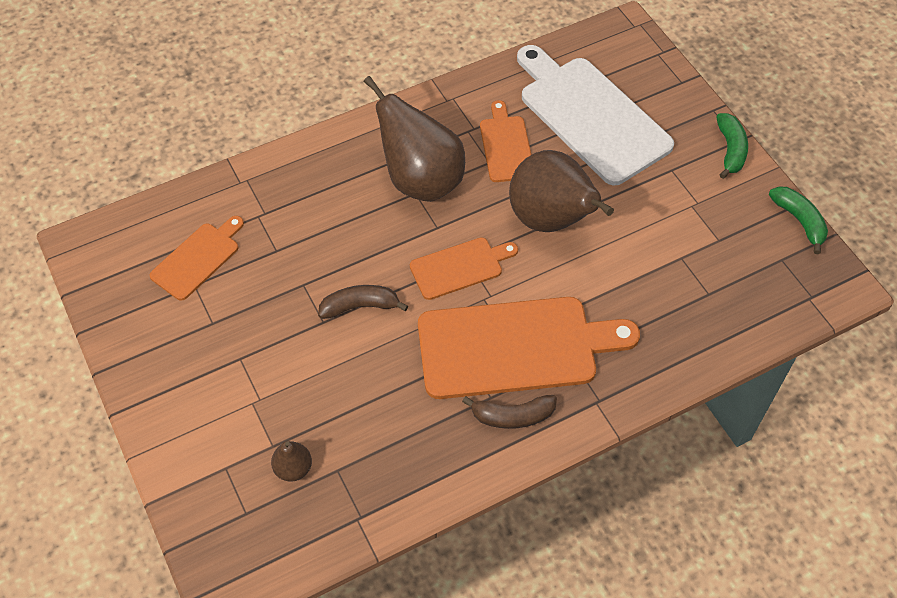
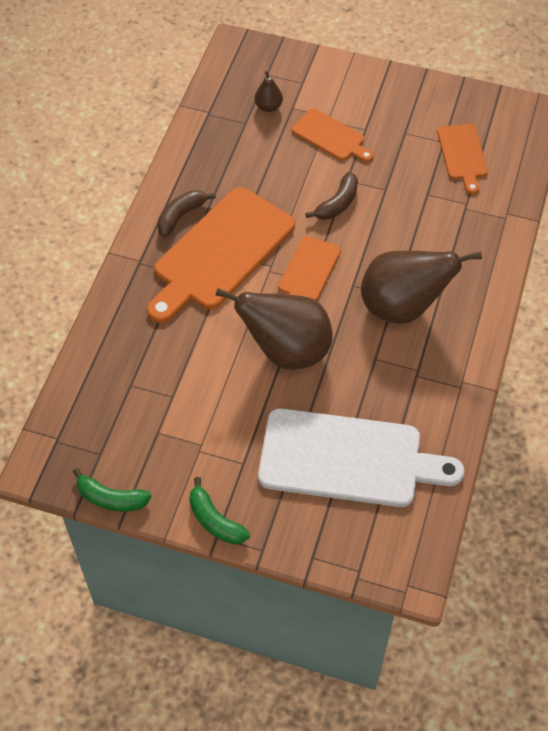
camera: 135 degrees right, 0 degrees up
(506, 146) = (378, 380): orange cutting board -> orange cutting board (330, 136)

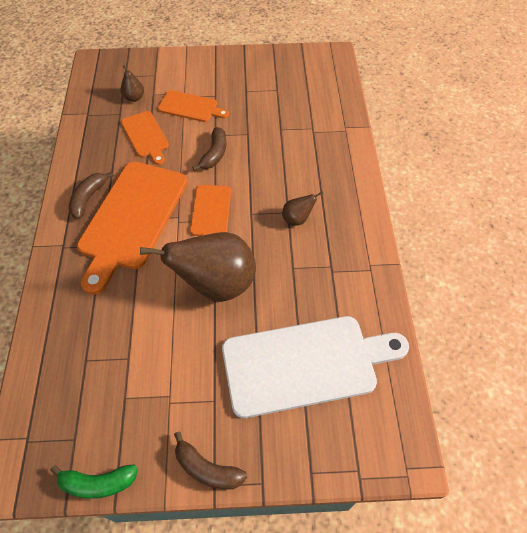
camera: 20 degrees left, 0 degrees up
(215, 520) = (207, 468): green banana -> brown banana
(402, 307) = (297, 219): brown pear -> brown pear, size x0.43
(462, 155) = (294, 95): orange cutting board -> orange cutting board (145, 136)

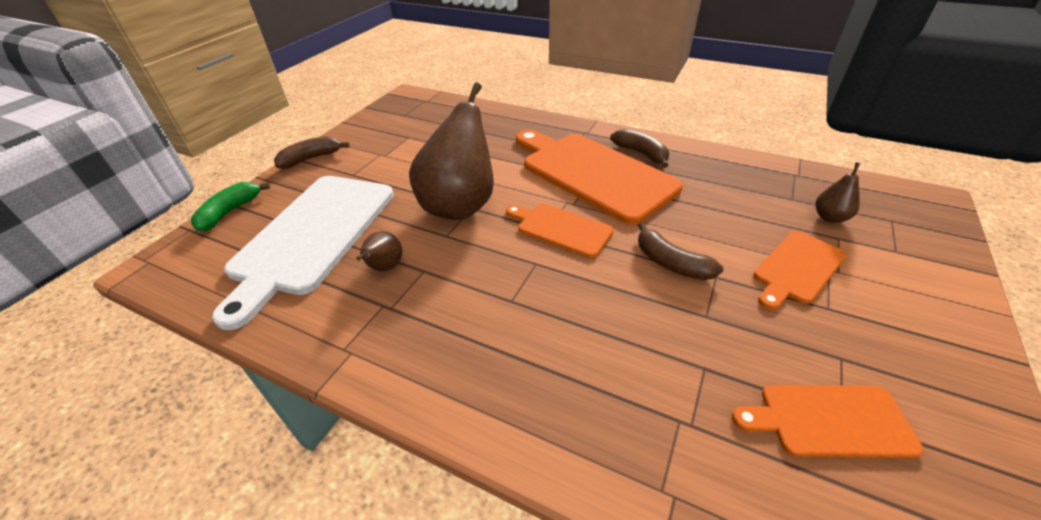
camera: 120 degrees right, 15 degrees down
(98, 483) = (364, 118): green banana -> green banana (230, 212)
(145, 136) = (735, 210): orange cutting board -> orange cutting board (829, 420)
(297, 219) = (491, 305): brown pear -> brown pear (384, 268)

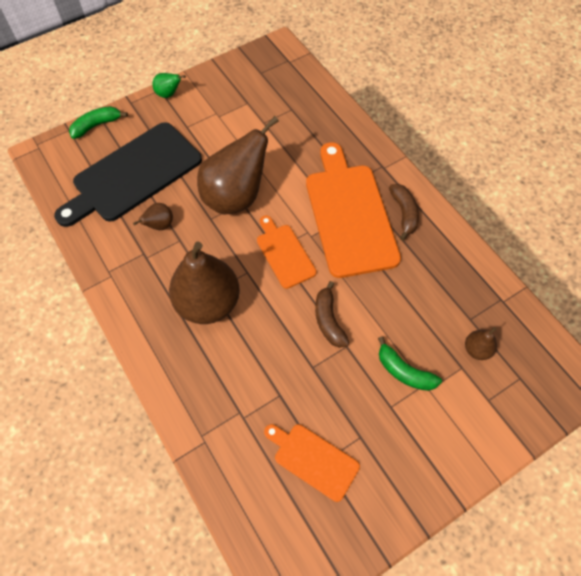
camera: 30 degrees right, 20 degrees up
(311, 159) = (169, 94): brown banana -> green pear
(312, 236) = (133, 174): white cutting board -> black cutting board
(516, 316) = (208, 303): none -> brown pear
(797, 268) = (404, 371): orange cutting board -> green banana

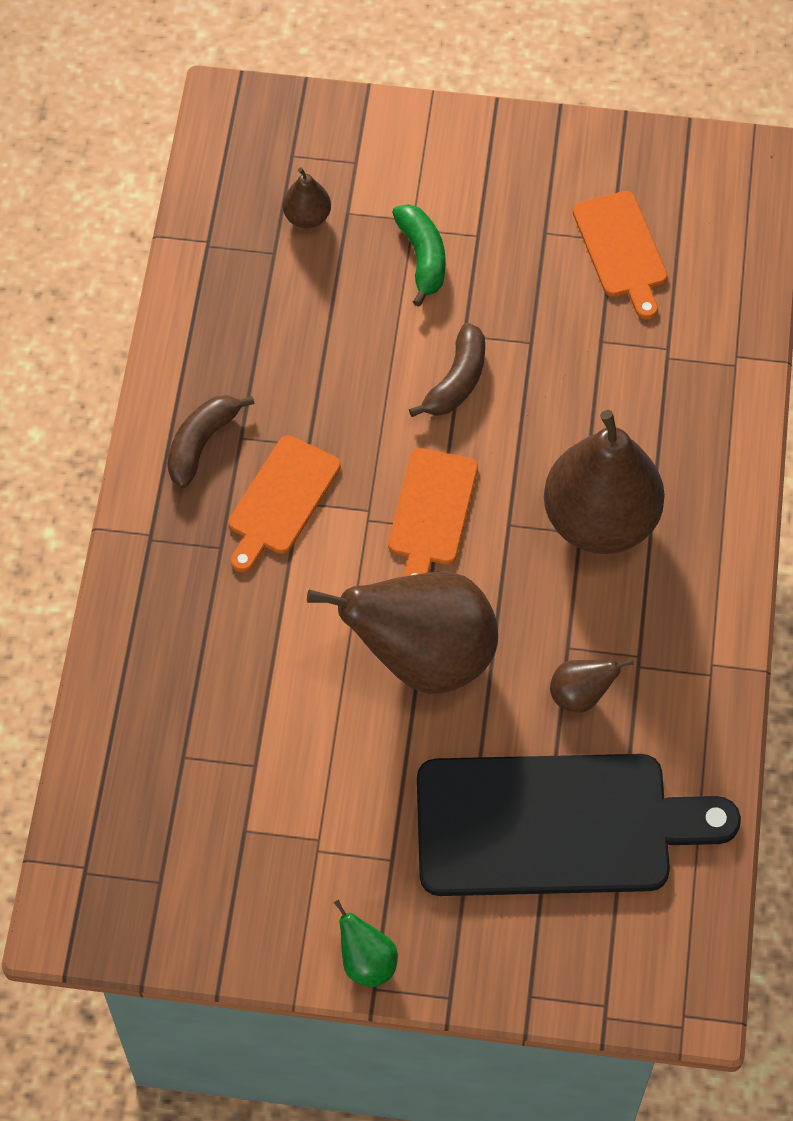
camera: 140 degrees left, 0 degrees up
(96, 125) = (548, 987): green banana -> none
(349, 214) = (281, 500): orange cutting board -> orange cutting board, size x0.52

